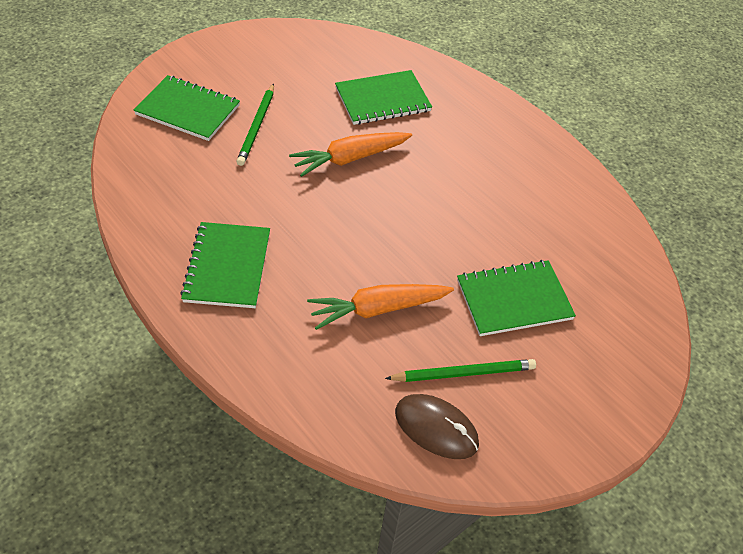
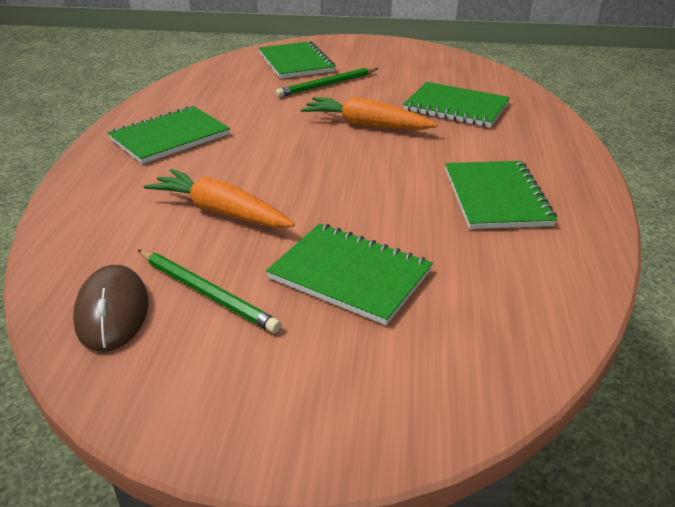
camera: 50 degrees right, 15 degrees down
(509, 179) = (496, 197): none -> green notebook

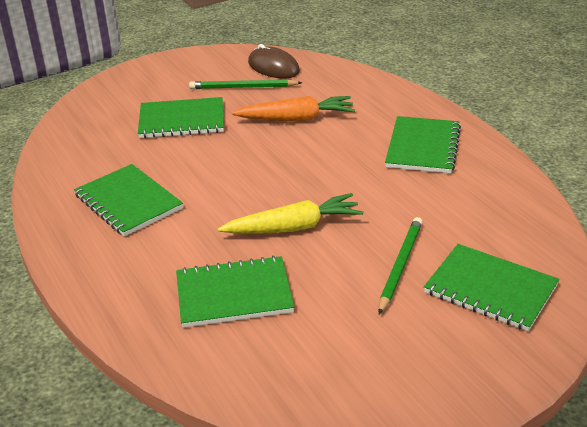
camera: 145 degrees right, 0 degrees up
(366, 125) = (293, 227): orange carrot -> yellow carrot

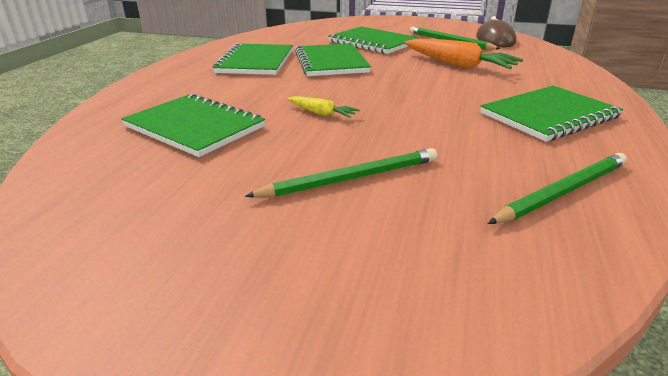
camera: 45 degrees right, 5 degrees down
(293, 227) = (321, 113): yellow carrot -> yellow carrot, size x0.51
(490, 289) = (406, 253): green notebook -> green notebook (331, 62)
(500, 207) = (562, 192): none -> green pencil

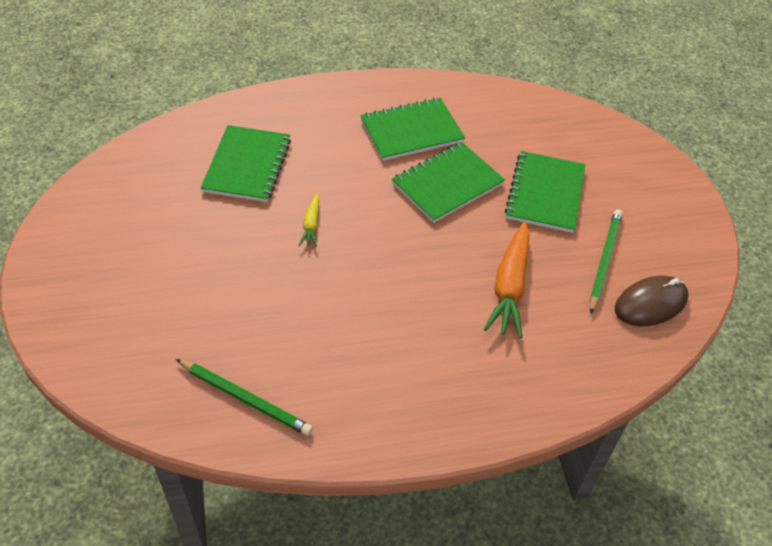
camera: 60 degrees right, 20 degrees up
(351, 178) = (211, 278): green pencil -> none
(549, 115) = (395, 381): green notebook -> none

